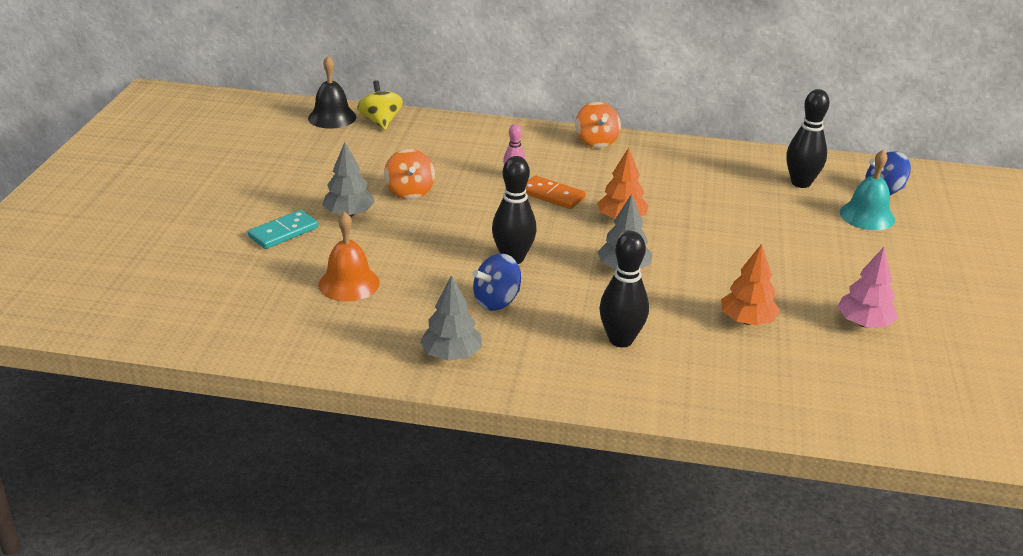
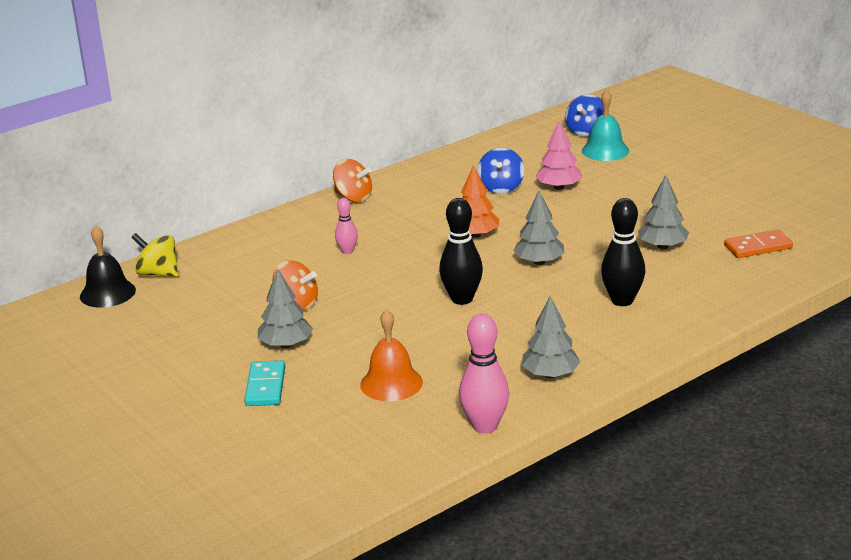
camera: 45 degrees left, 5 degrees down
(335, 356) = (485, 426): none -> pink bowling pin
(497, 301) = (508, 329): blue spinning top -> blue spinning top (501, 188)
(552, 195) = (400, 247): orange domino -> orange domino (758, 247)
(747, 321) = (662, 246): orange tree -> grey tree
(801, 183) = (532, 152): black bowling pin -> none
(864, 323) = (718, 210): pink tree -> pink tree (559, 187)

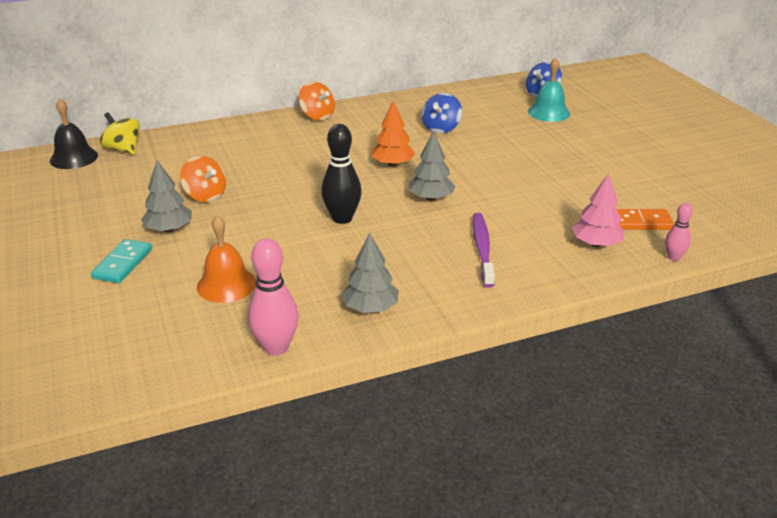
camera: 15 degrees right, 5 degrees up
(347, 251) = (279, 158): pink bowling pin -> pink bowling pin (674, 257)
(559, 187) = (490, 136): pink tree -> pink tree (596, 244)
(622, 301) = (482, 249): black bowling pin -> purple toothbrush
(662, 246) = (550, 205): grey tree -> none

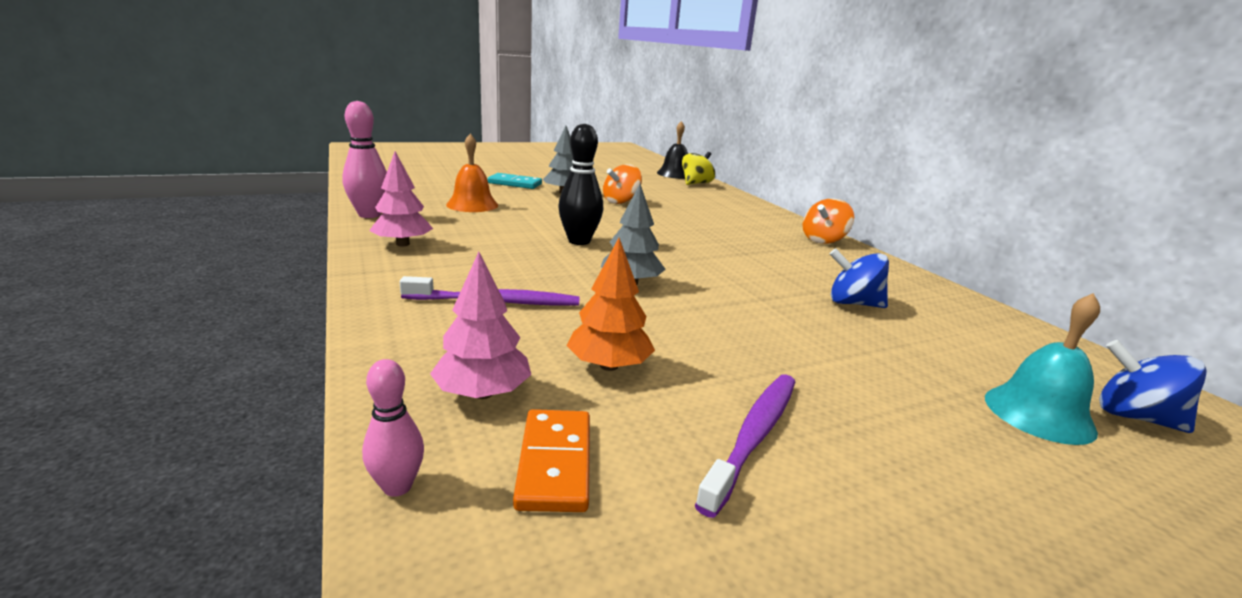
camera: 85 degrees right, 10 degrees down
(370, 308) = (403, 244): grey tree -> pink tree
(393, 164) = (717, 268): orange tree -> orange tree (609, 366)
(597, 176) = (754, 436): none -> purple toothbrush

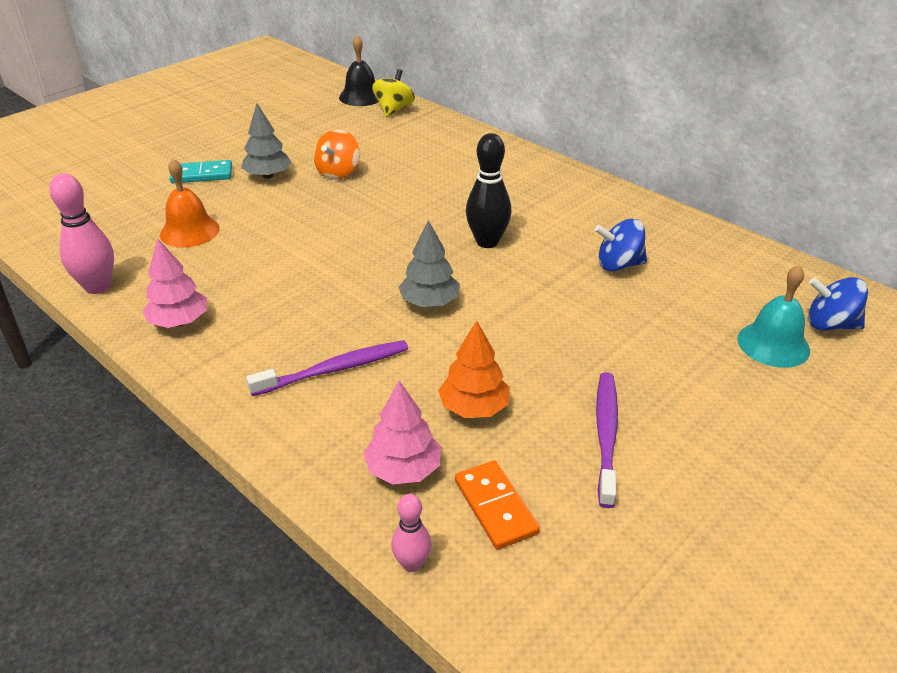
camera: 20 degrees left, 15 degrees up
(579, 241) = (344, 257): black bowling pin -> black bowling pin (487, 242)
(823, 240) = (561, 177): orange spinning top -> none

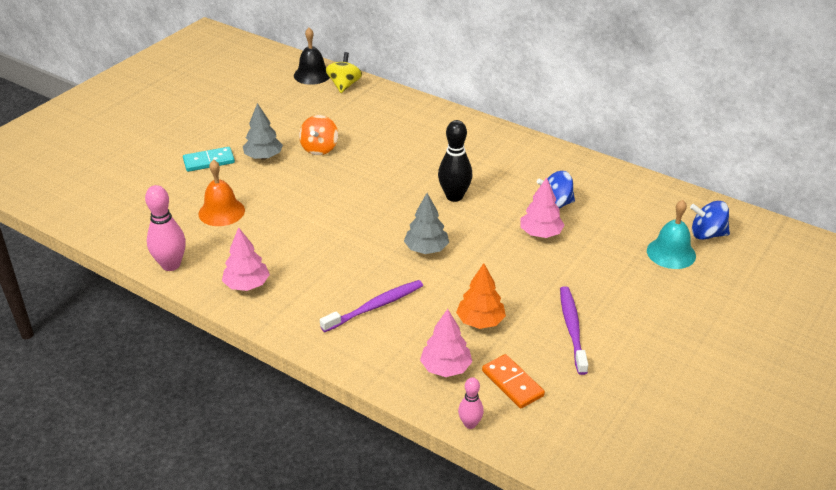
camera: 10 degrees left, 0 degrees up
(591, 299) = (540, 233): none -> pink tree

